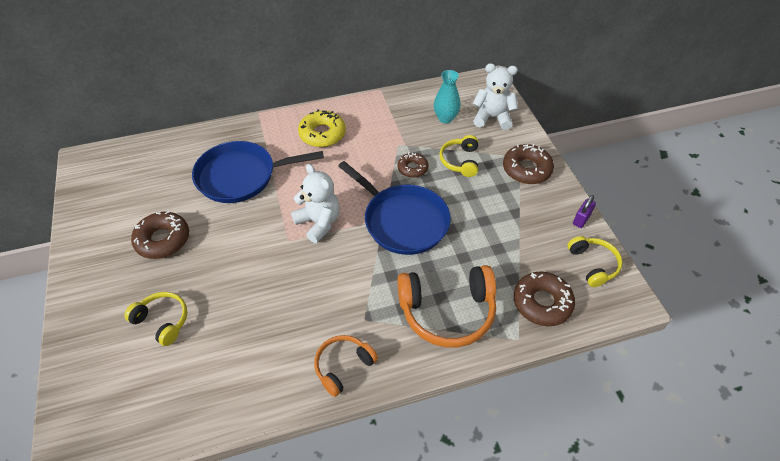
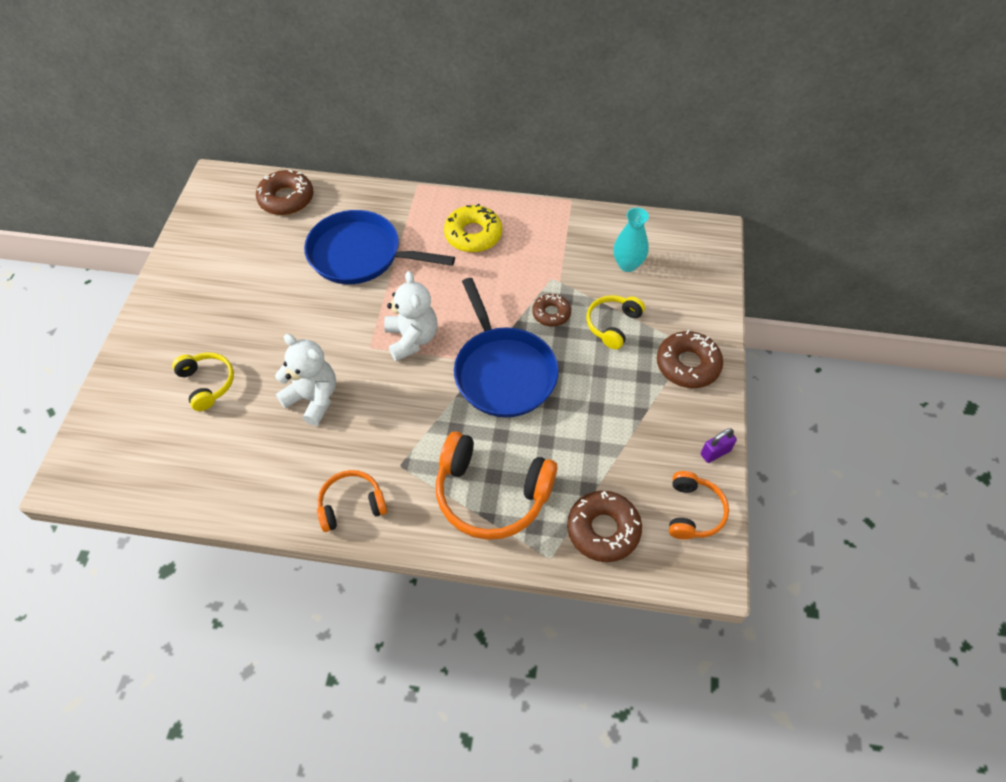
camera: 25 degrees right, 5 degrees up
(163, 240) = (248, 297): brown donut -> brown donut (286, 199)
(492, 117) = (687, 284): white teddy bear -> white teddy bear (313, 398)
(593, 264) = (693, 512): yellow headphones -> orange headphones

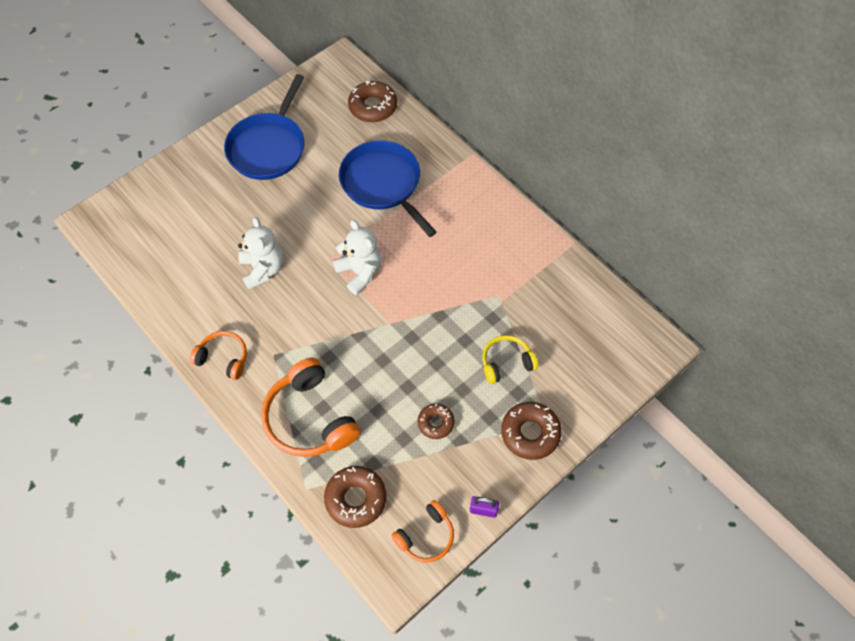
camera: 40 degrees right, 5 degrees up
(207, 384) = (211, 212): yellow headphones -> none
(412, 339) = (360, 272): white teddy bear -> white teddy bear turned 60 degrees counterclockwise
(473, 235) = (474, 222): yellow donut -> none
(503, 372) = (396, 341): blue pan -> blue pan (268, 147)
(551, 313) = (471, 322): brown donut -> brown donut (436, 423)
(627, 264) = (565, 324): turquoise vase -> none

